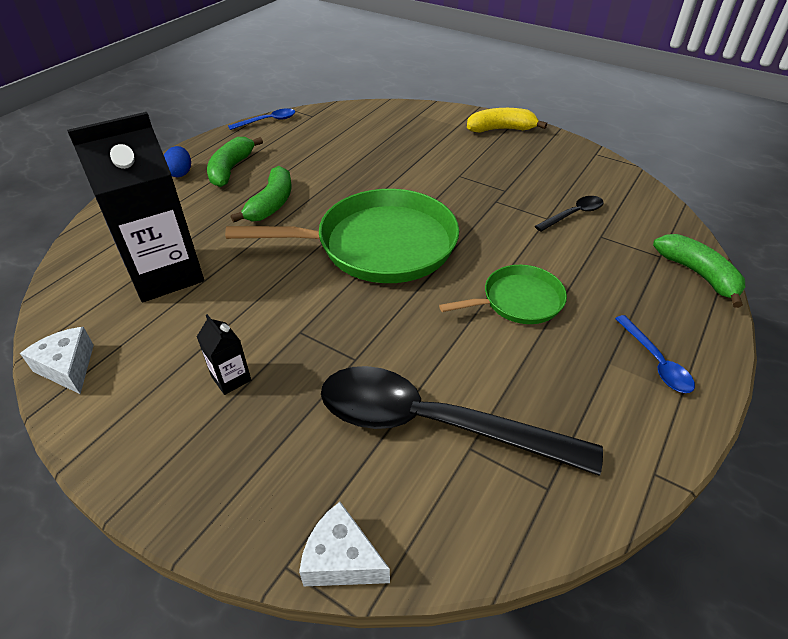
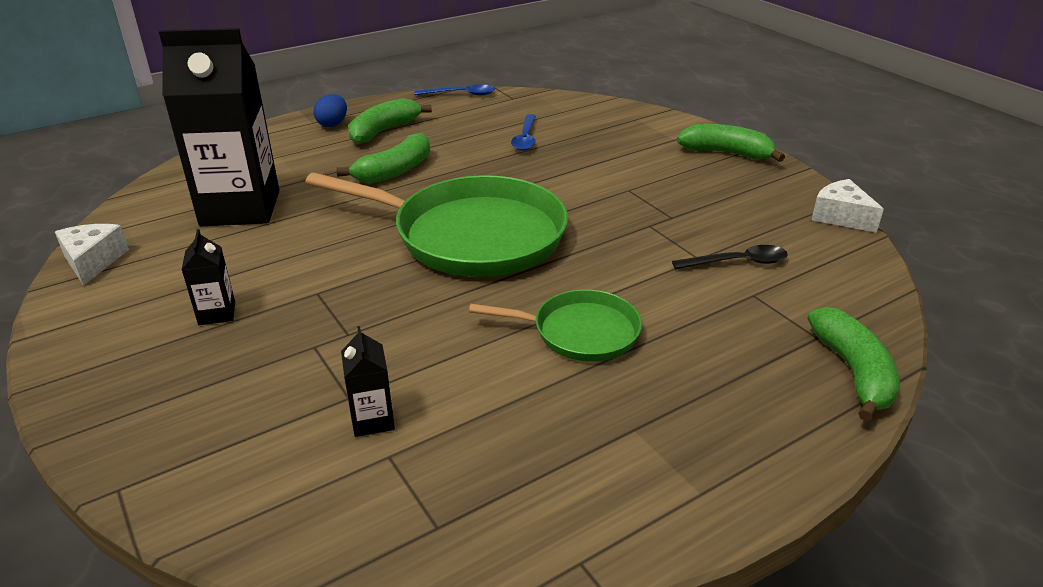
camera: 25 degrees right, 10 degrees down
(341, 559) = (171, 504): white cheese -> white cheese (840, 216)
(434, 424) = (372, 420): black spoon -> black carton
(501, 129) = (726, 153): yellow banana -> green banana
(655, 362) = (697, 448): blue spoon -> blue spoon (525, 138)

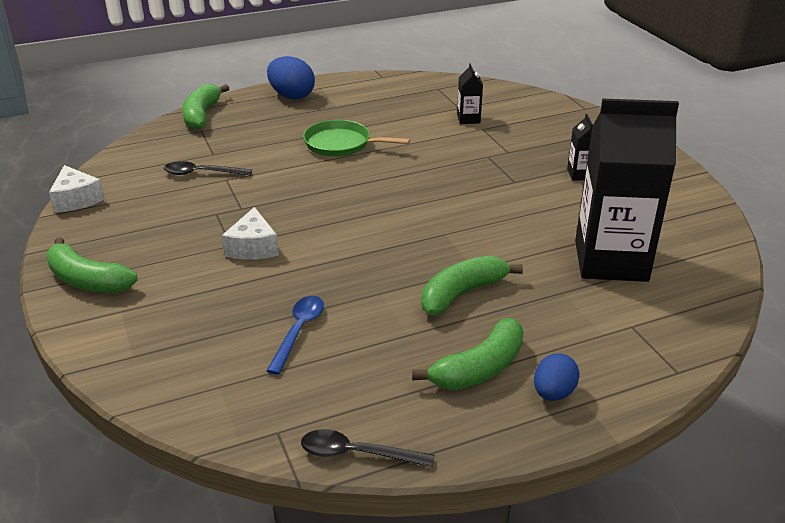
camera: 170 degrees left, 0 degrees up
(93, 261) = (706, 220): white cheese -> white cheese (253, 247)
(461, 94) = (357, 453): blue spoon -> black spoon
(472, 235) = (394, 212): green pan -> none
(740, 450) = (291, 96): none -> blue egg

